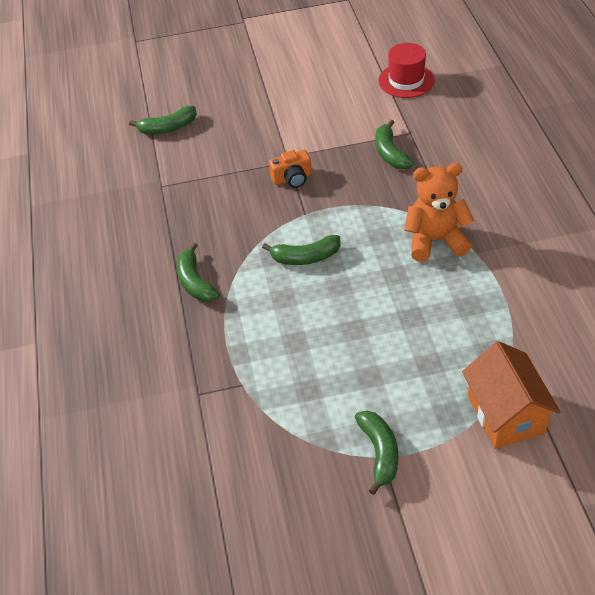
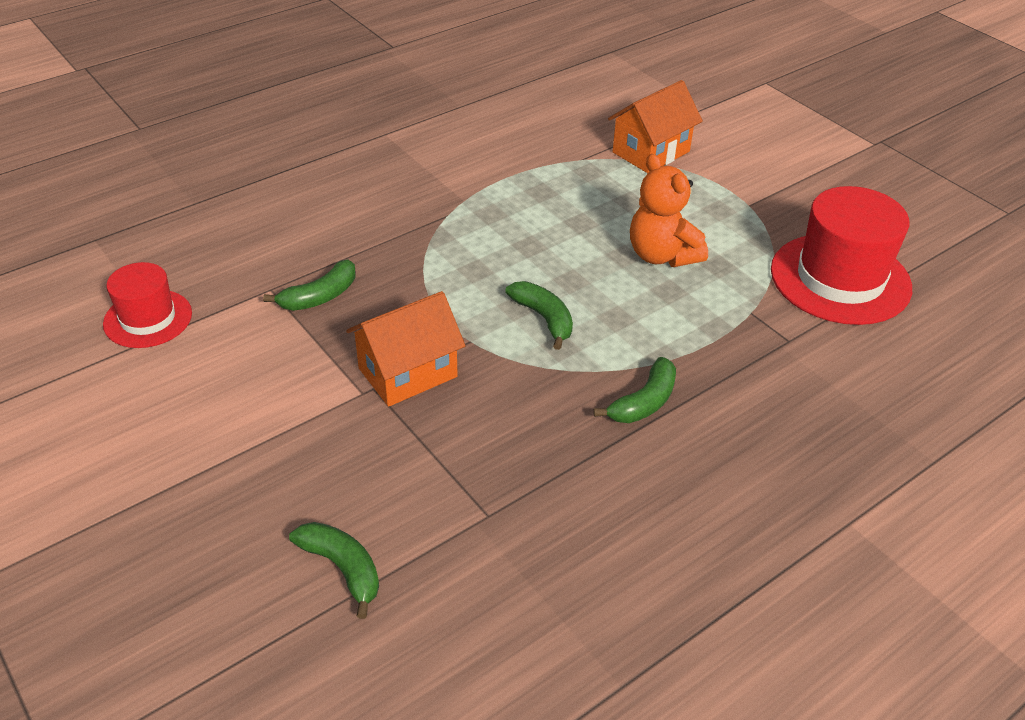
camera: 120 degrees left, 5 degrees down
(244, 473) = (840, 279): none -> red hat
(292, 178) = (407, 372): orange camera -> orange house
(379, 453) = (747, 207): green banana -> none
(435, 241) = (461, 229): orange teddy bear -> orange teddy bear (662, 255)

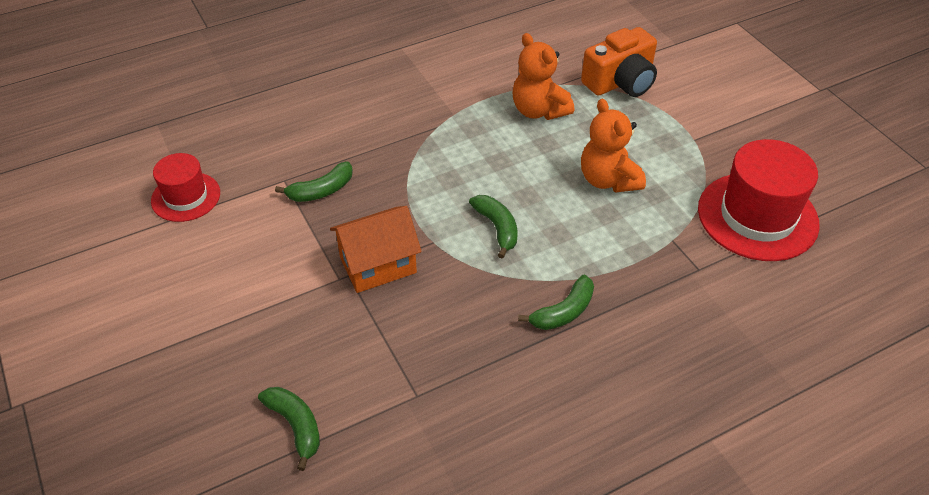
camera: 10 degrees right, 5 degrees up
(563, 189) = (538, 110): none -> orange teddy bear
(651, 152) = (620, 82): orange house -> orange camera

